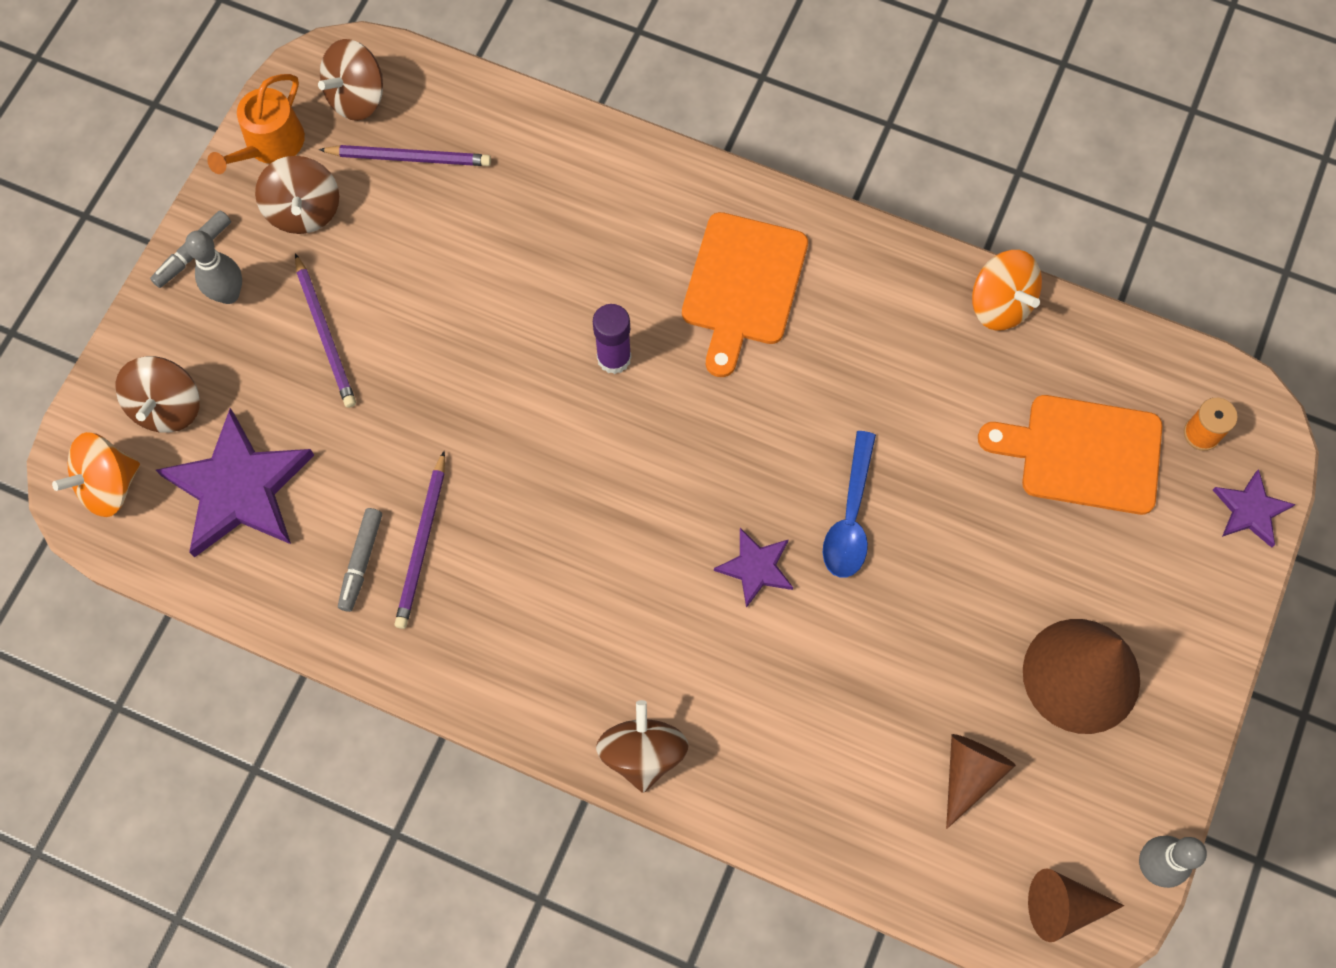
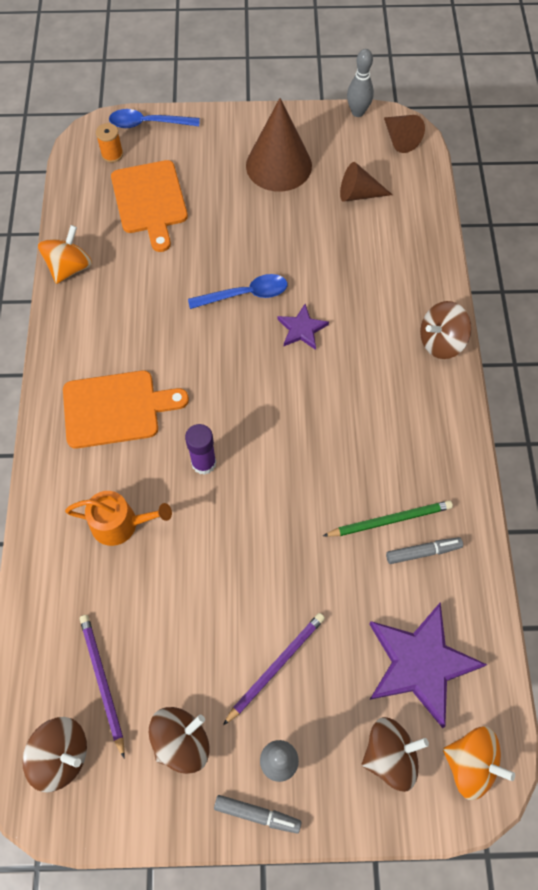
camera: 115 degrees left, 5 degrees down
(270, 145) = (133, 806): orange watering can -> orange watering can (120, 524)
(422, 543) = (389, 520): purple pencil -> green pencil
(1250, 510) = (148, 124): purple star -> blue spoon

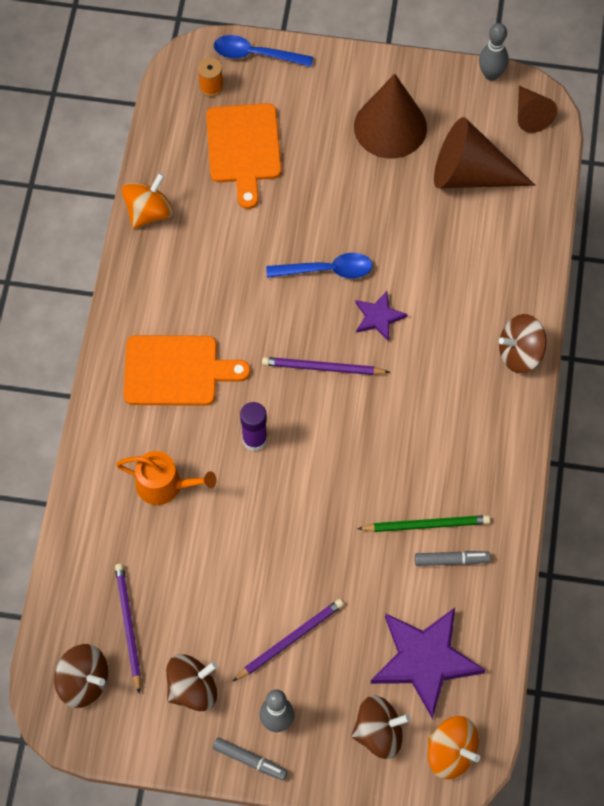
camera: 10 degrees right, 0 degrees up
(258, 384) = (323, 368): none -> purple pencil
(358, 194) = (470, 174): brown cone -> brown cone, size x1.76

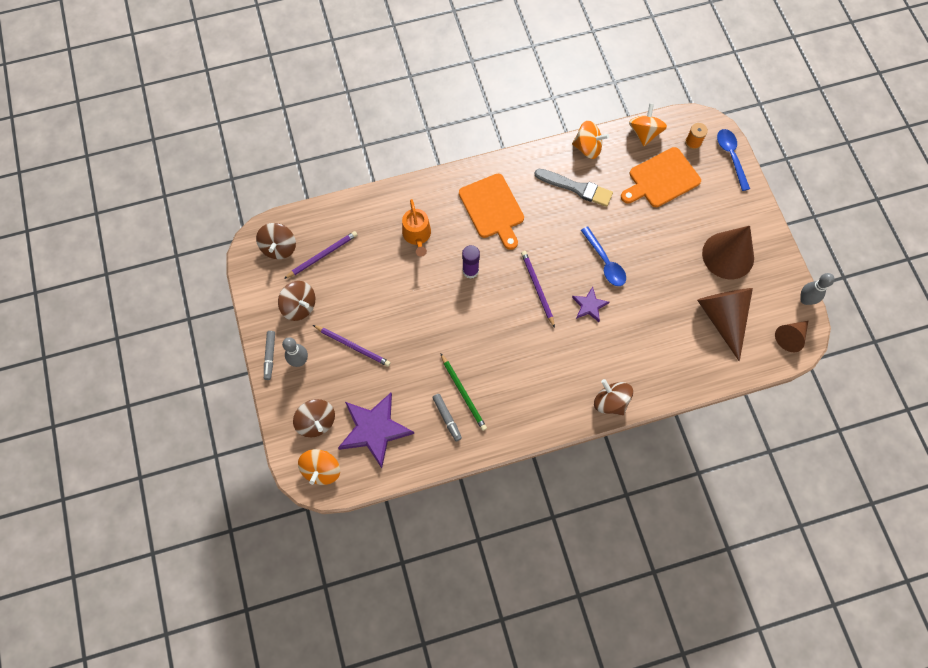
camera: 65 degrees right, 5 degrees up
(165, 135) = (644, 133): none -> orange spinning top
(201, 254) = (576, 188): none -> grey brush

